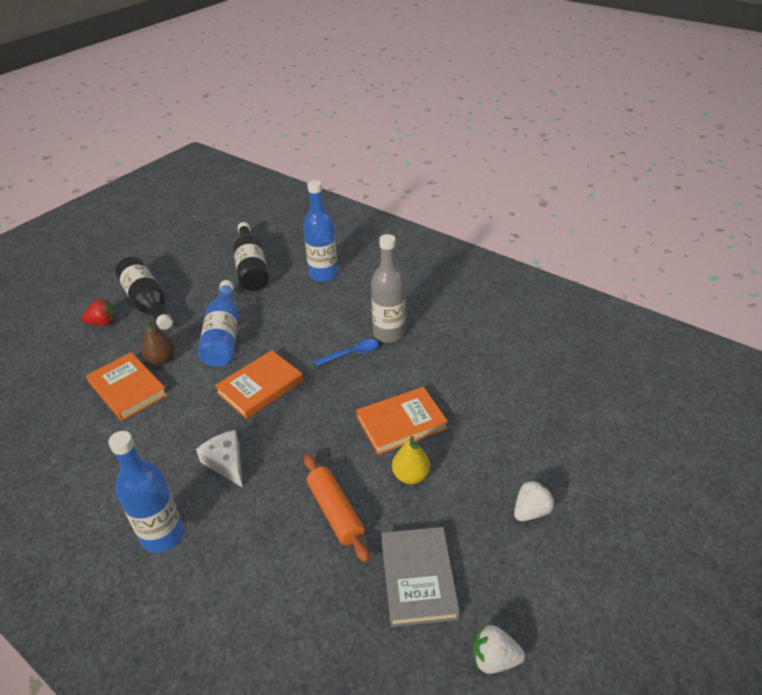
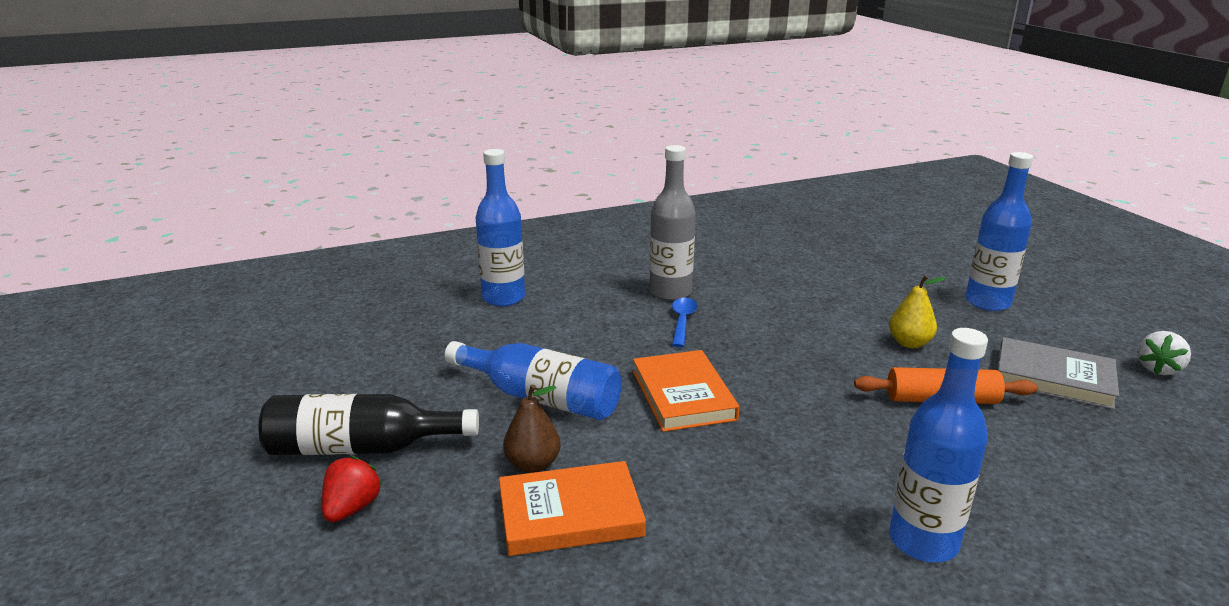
camera: 60 degrees left, 15 degrees down
(226, 462) = (811, 455): white cheese -> none
(251, 268) = (410, 340): black bottle -> none
(401, 423) = (826, 326): orange book -> none
(531, 511) = (987, 302): white strawberry -> blue bottle

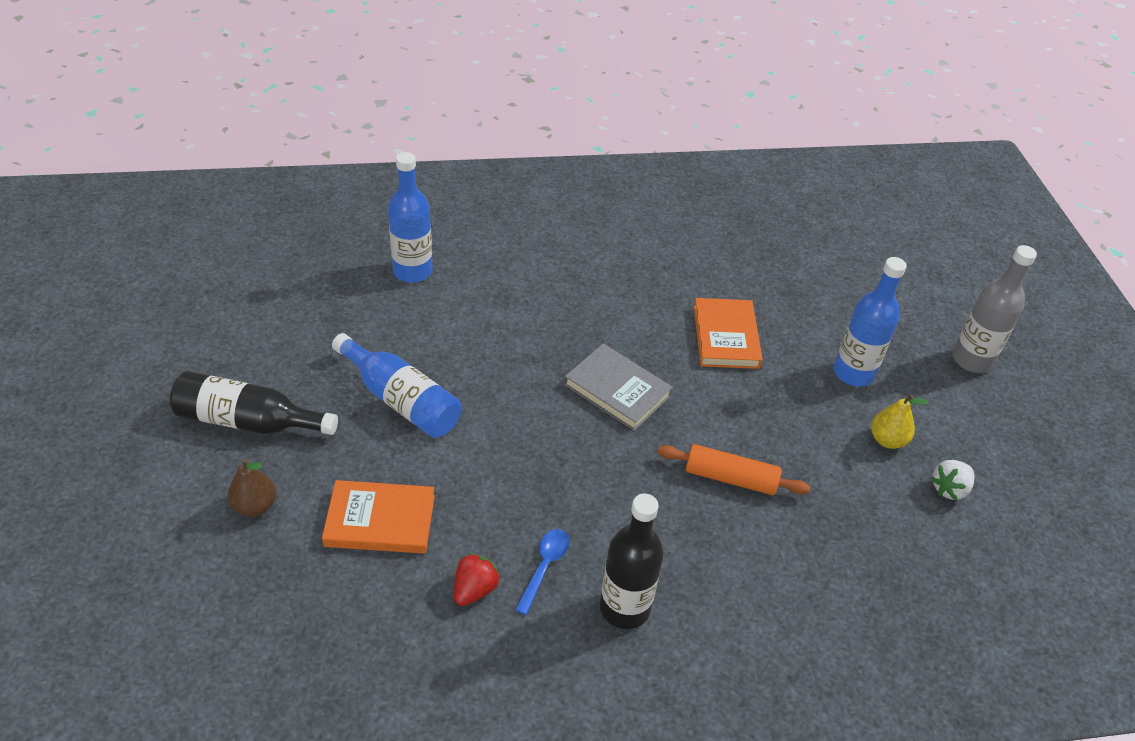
camera: 10 degrees right, 20 degrees up
(352, 508) = (228, 478): red strawberry -> red strawberry (475, 589)
(533, 464) = (370, 468): brown pear -> brown pear (255, 506)
(670, 292) = (564, 296): grey bottle -> grey bottle (971, 360)
(682, 321) = (557, 336): blue spoon -> blue spoon (544, 567)
(683, 395) = (517, 423): orange book -> orange book (726, 337)
(909, 343) = (745, 408): yellow pear -> yellow pear (887, 440)
(923, 541) = (624, 608): blue bottle -> black bottle
(1053, 378) = (845, 477): grey book -> grey book (617, 390)

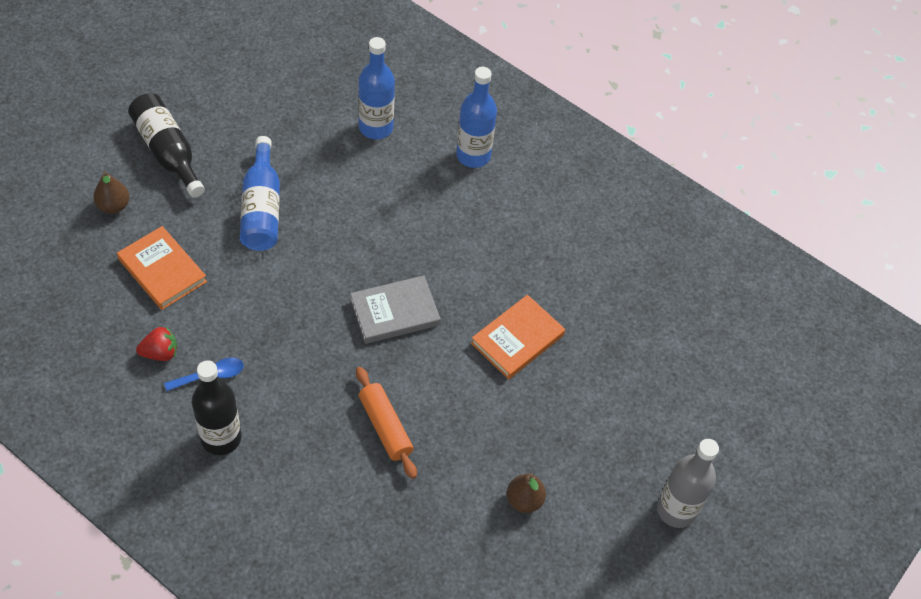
camera: 45 degrees right, 10 degrees up
(617, 390) = (395, 312): grey book -> grey book turned 75 degrees clockwise
(853, 373) = (570, 440): blue bottle -> blue bottle (473, 155)
(887, 440) = (524, 500): yellow pear -> brown pear
(949, 489) = (517, 567): white strawberry -> none

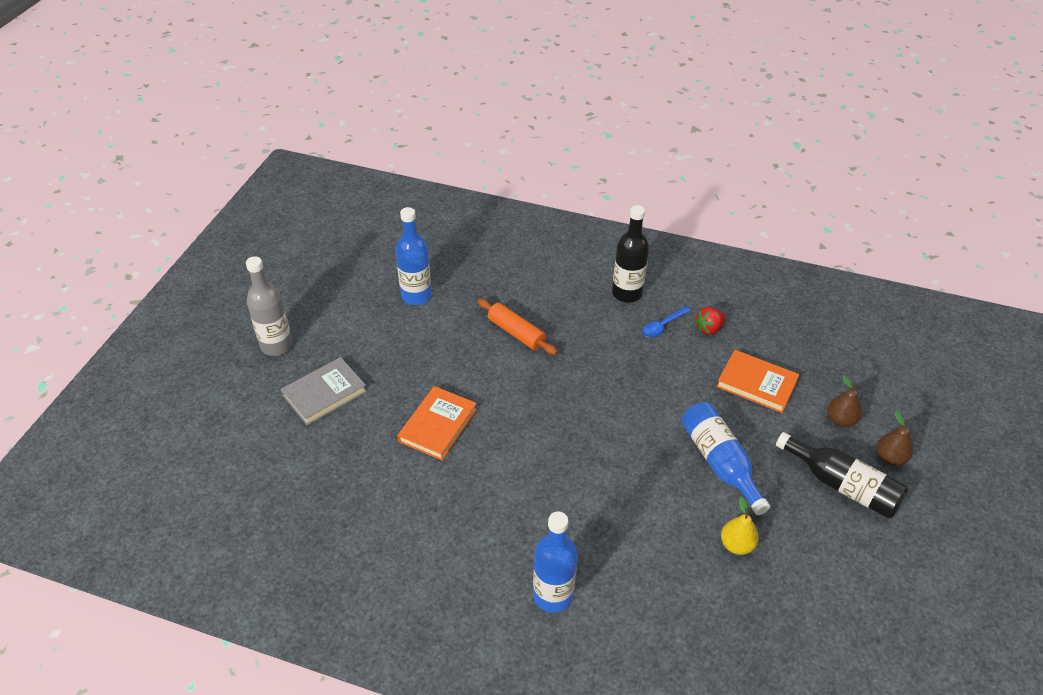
camera: 165 degrees right, 10 degrees down
(299, 140) = (736, 545): none -> yellow pear
(376, 127) = (671, 590): blue bottle -> blue bottle (416, 296)
(395, 312) = (551, 413): grey book -> grey book (324, 393)
(524, 500) = (394, 319): brown pear -> brown pear (890, 458)

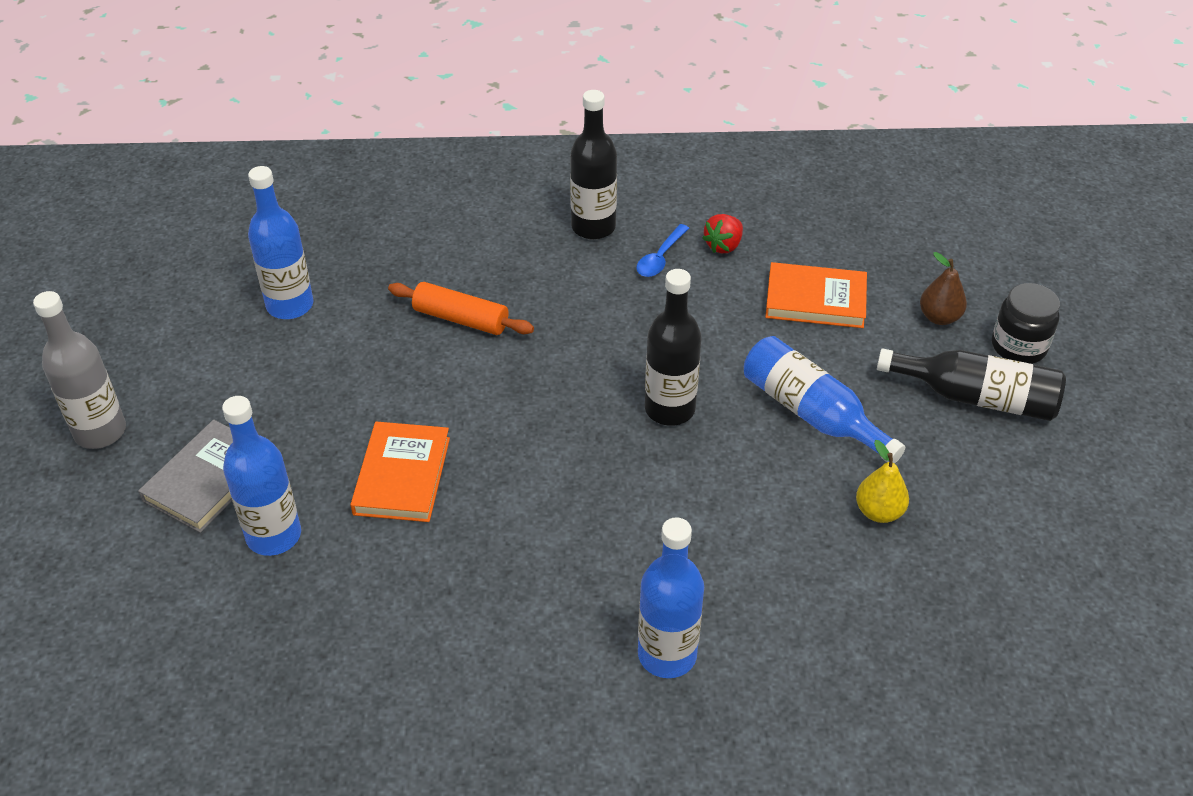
camera: 20 degrees left, 0 degrees up
(347, 440) = (274, 535): none -> blue bottle
(624, 431) = (669, 409): none -> black bottle
(890, 458) = (1018, 347): brown pear -> black jar

